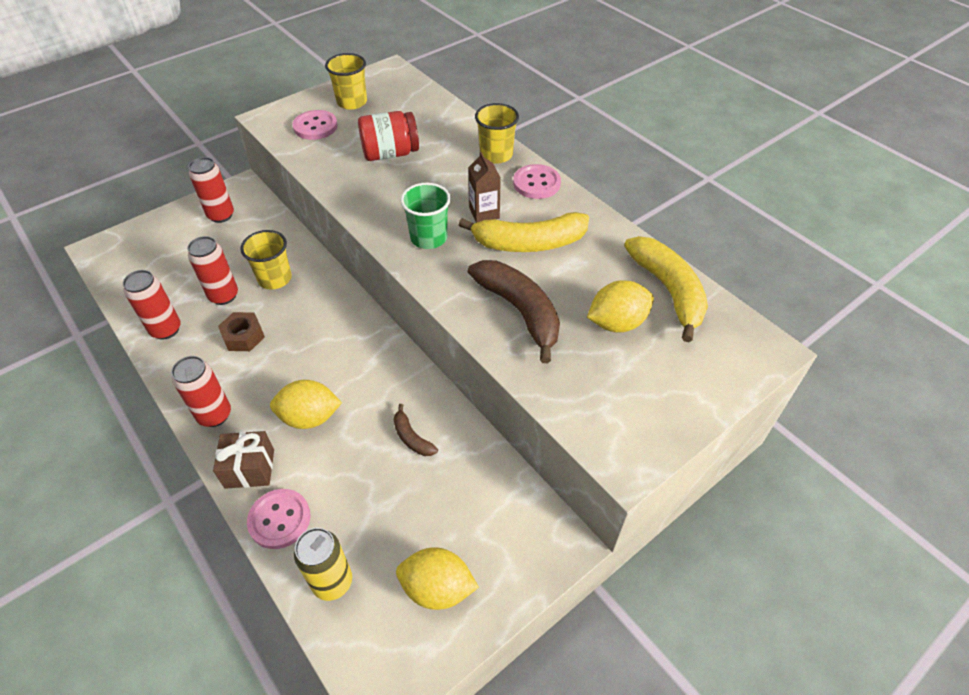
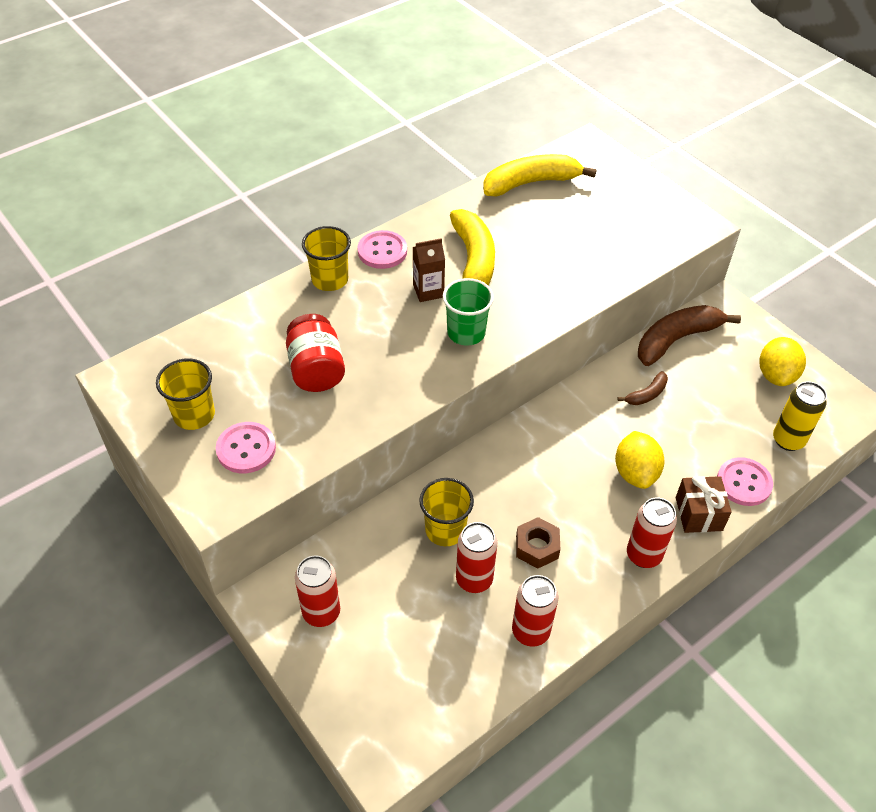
camera: 90 degrees left, 0 degrees up
(519, 311) = (562, 271): brown banana -> brown banana (676, 340)
(617, 323) = (570, 215): yellow lemon -> none

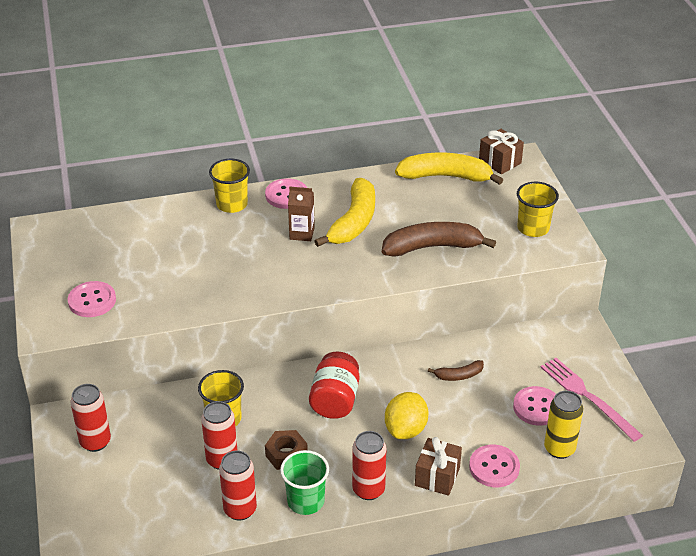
camera: 25 degrees right, 10 degrees down
(194, 415) = (71, 267): yellow cup -> yellow cup (533, 228)
(316, 370) = (178, 263): red jar -> red jar (335, 400)
(466, 333) = (310, 271): green cup -> green cup (305, 501)
(572, 152) = (500, 162): none -> brown gift
(676, 340) = (516, 342): brown banana -> brown banana (432, 247)
(739, 403) = (537, 407): none -> pink button
(776, 375) = (587, 396): yellow lemon -> pink fork

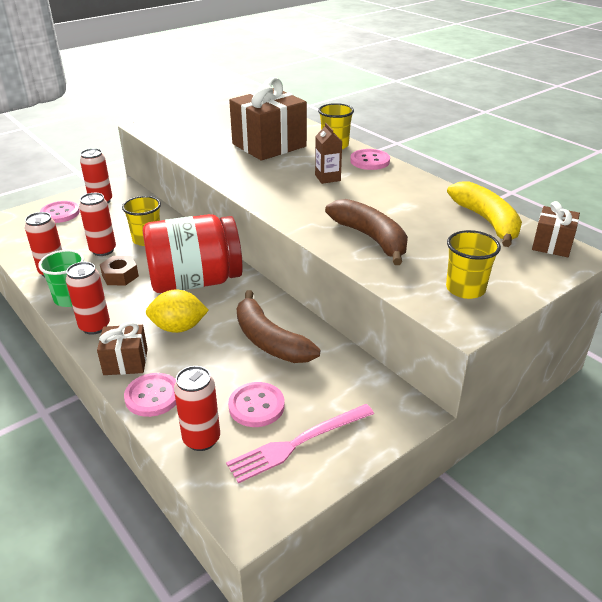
camera: 65 degrees right, 5 degrees down
(92, 301) = (185, 131): pink button -> pink button (60, 213)
(192, 248) = (269, 145): none -> brown gift
(335, 400) = (195, 281): red jar -> red jar, size x1.68
(353, 222) = (366, 194): yellow banana -> none
(459, 375) = (270, 341): brown banana -> brown banana, size x2.05
(559, 449) = (201, 439): yellow can -> red can
(587, 396) = (298, 443): pink fork -> pink fork turned 150 degrees counterclockwise

